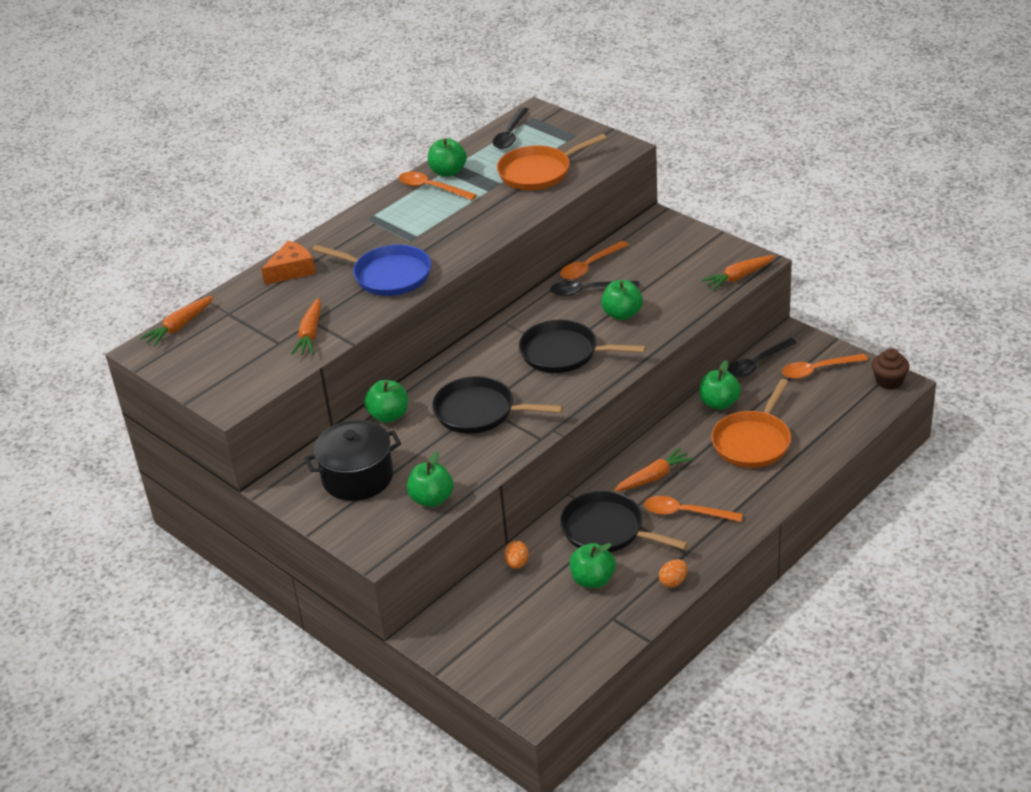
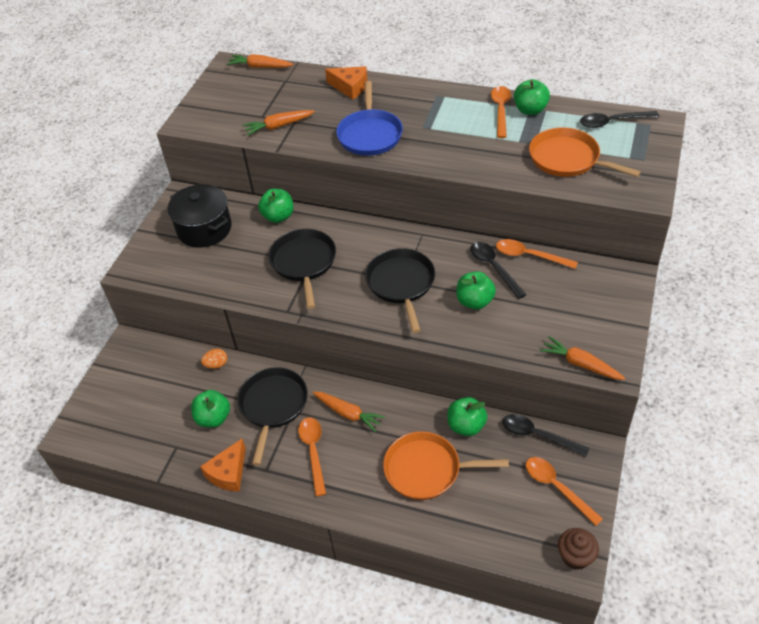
camera: 65 degrees right, 10 degrees up
(432, 499) = (194, 276): green apple -> none
(673, 582) = (228, 473): orange egg -> orange cheese

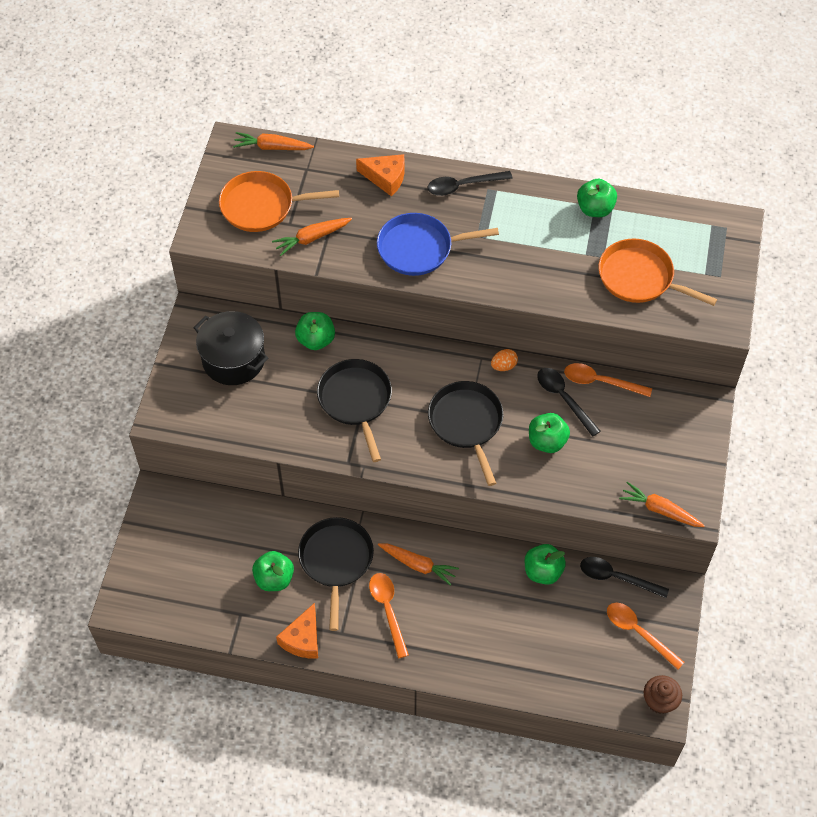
camera: 10 degrees left, 10 degrees up
(216, 364) = (264, 515): orange egg -> orange egg (503, 366)
(370, 135) = (419, 248): blue pan -> blue pan turned 90 degrees clockwise
(426, 469) = (507, 622): orange pan -> orange pan (261, 206)
(500, 110) = (562, 210): orange spoon -> none
(612, 122) = (685, 225): black spoon -> black spoon (463, 186)

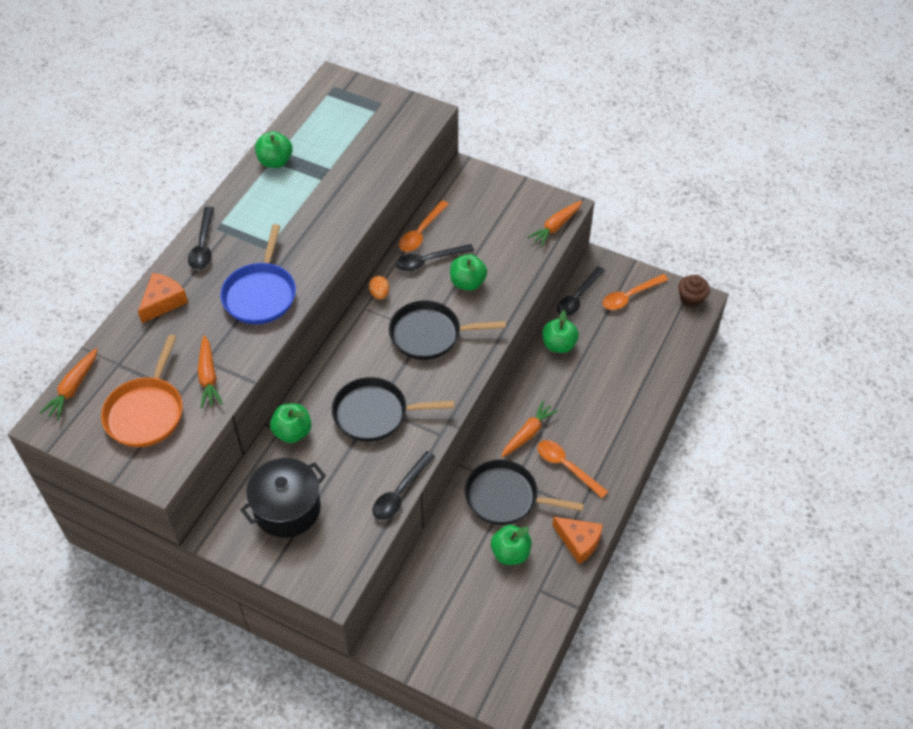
camera: 75 degrees left, 5 degrees down
(273, 444) = (400, 492): none -> black spoon
(388, 610) = (566, 467): orange spoon -> orange spoon turned 45 degrees clockwise
(639, 277) = (361, 152): orange pan -> none

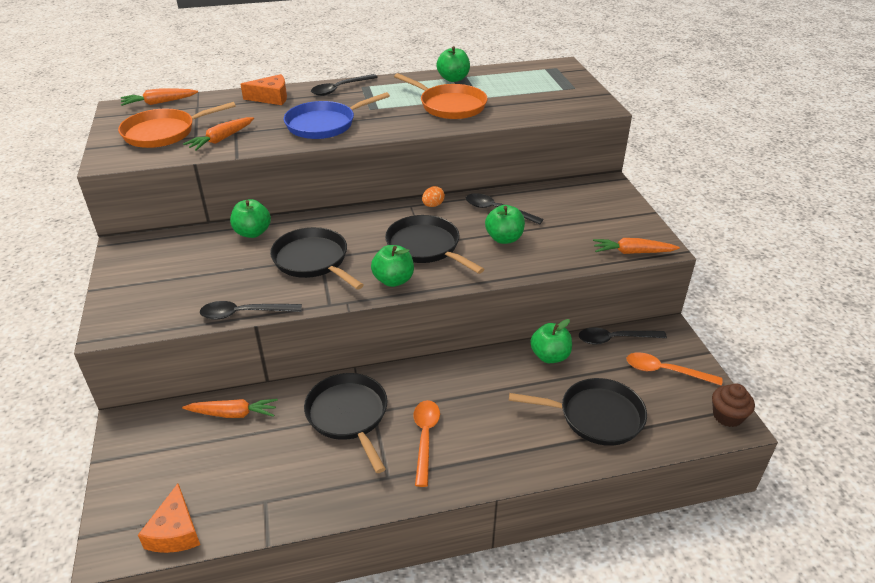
camera: 50 degrees right, 15 degrees down
(287, 509) = (174, 266): black pot -> none
(321, 196) = (450, 106): none -> orange pan
(421, 232) = (518, 194): orange spoon -> none
(510, 553) = (289, 454): green apple -> green apple (393, 280)
(528, 433) = (433, 390): orange carrot -> orange carrot (233, 414)
(579, 541) = (348, 498): orange cheese -> orange cheese (175, 531)
(632, 362) = (596, 416): none -> black pan

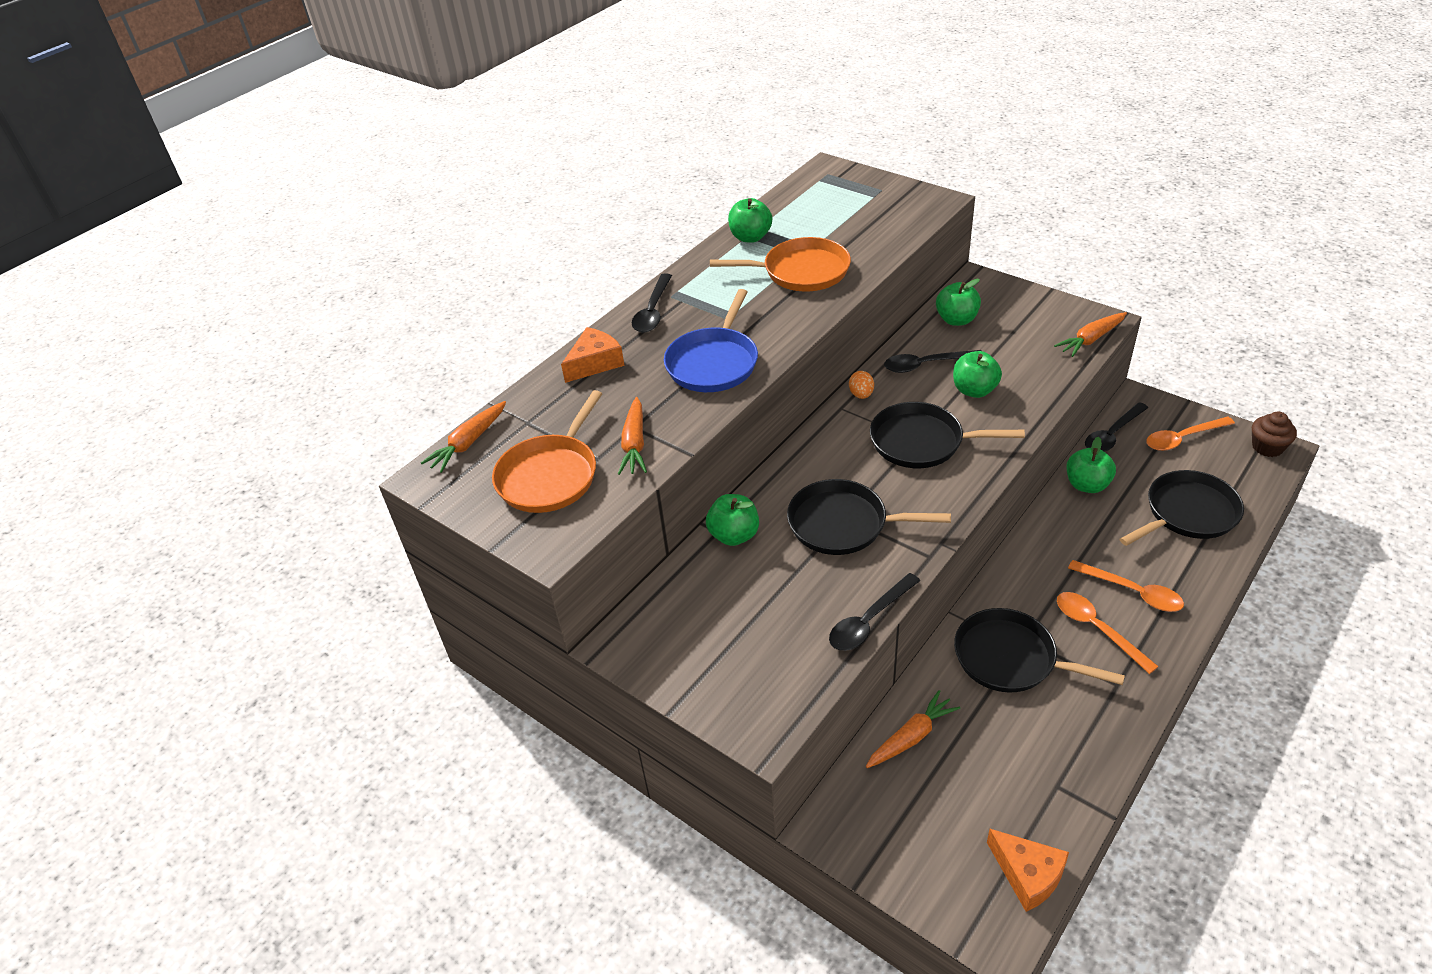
camera: 35 degrees left, 5 degrees up
(393, 280) = (946, 494): green apple -> green apple (956, 320)
(482, 434) = (1132, 592): none -> orange spoon

